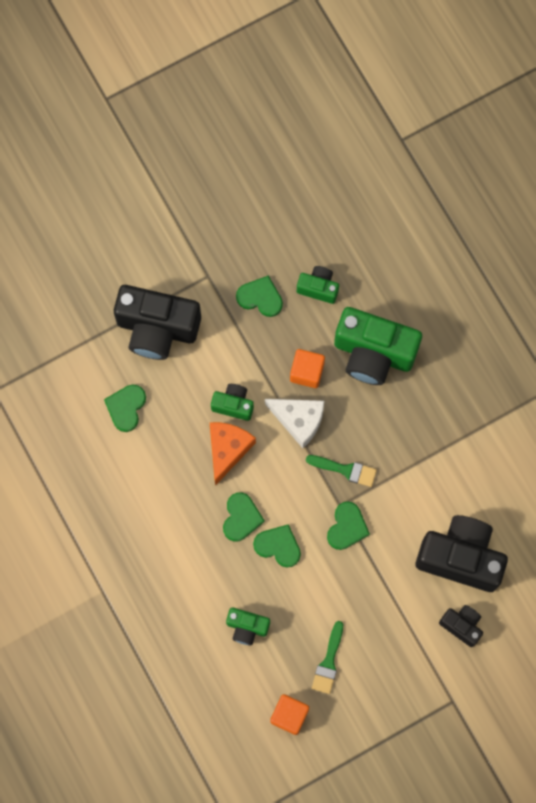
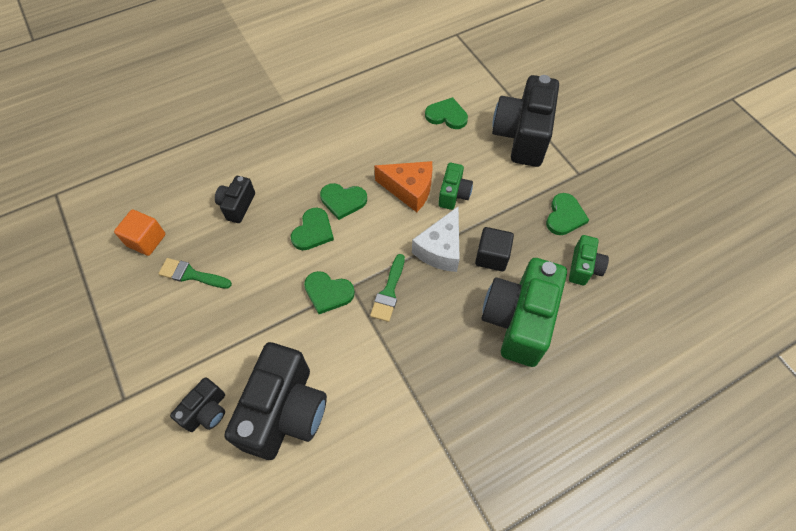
camera: 90 degrees right, 15 degrees down
(247, 627) = (237, 205): green camera -> black camera
(307, 372) = (492, 256): orange cube -> black cube

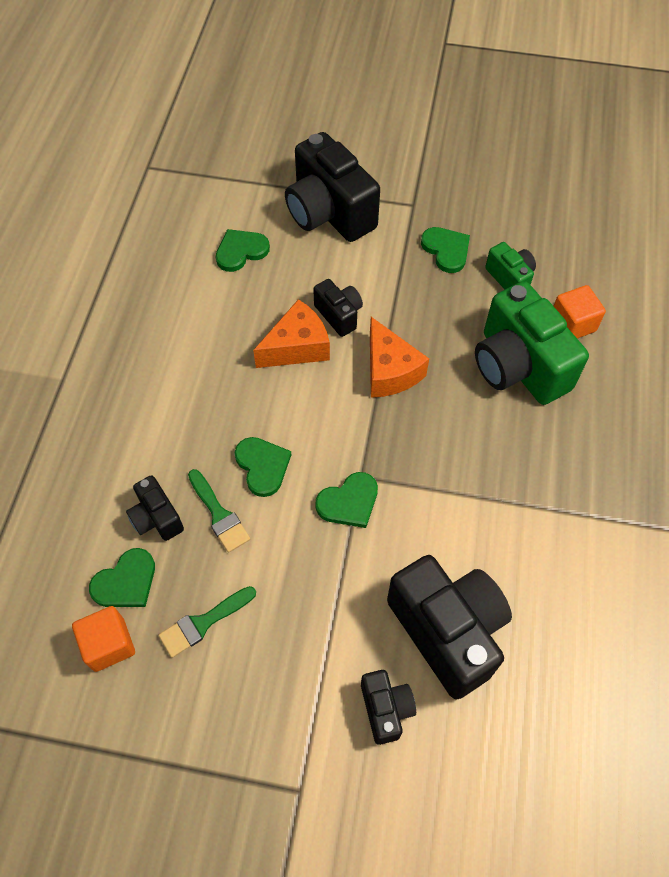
camera: 50 degrees left, 0 degrees up
(343, 201) = (252, 413): green heart -> green heart (126, 582)
(389, 292) = (396, 448): green brush -> green brush (219, 514)
(440, 249) = (390, 371): white cheese -> orange cheese
(453, 194) = (339, 315): green camera -> black camera
(492, 256) = (436, 336): black cube -> none
(588, 332) = (572, 324): none -> orange cube

